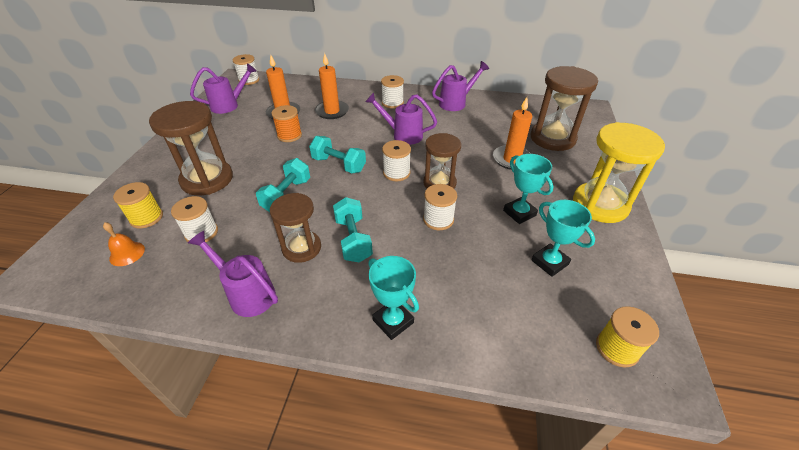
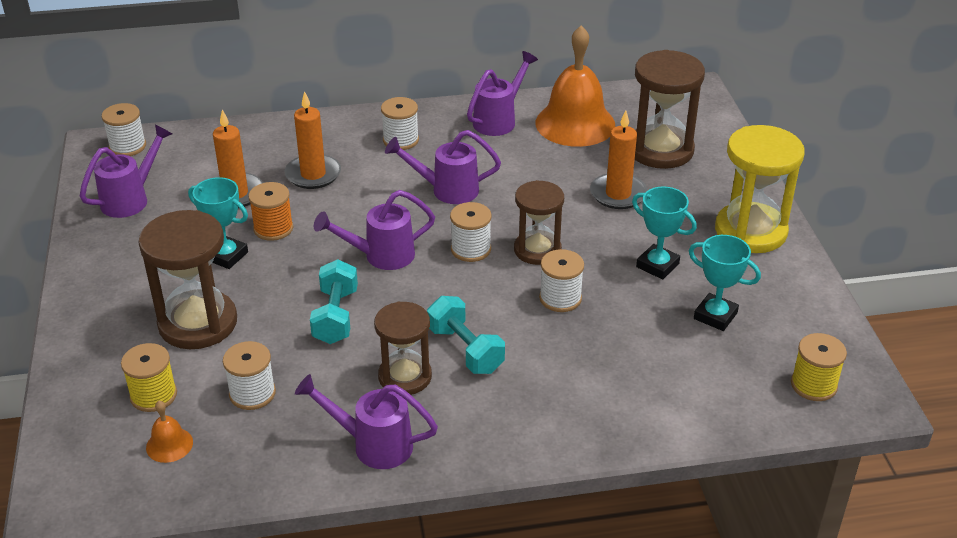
camera: 20 degrees left, 5 degrees down
(338, 164) = (380, 256): turquoise dumbbell -> purple watering can
(393, 321) = (567, 425): turquoise trophy -> turquoise trophy (226, 256)
(502, 113) = (575, 123): none -> orange bell

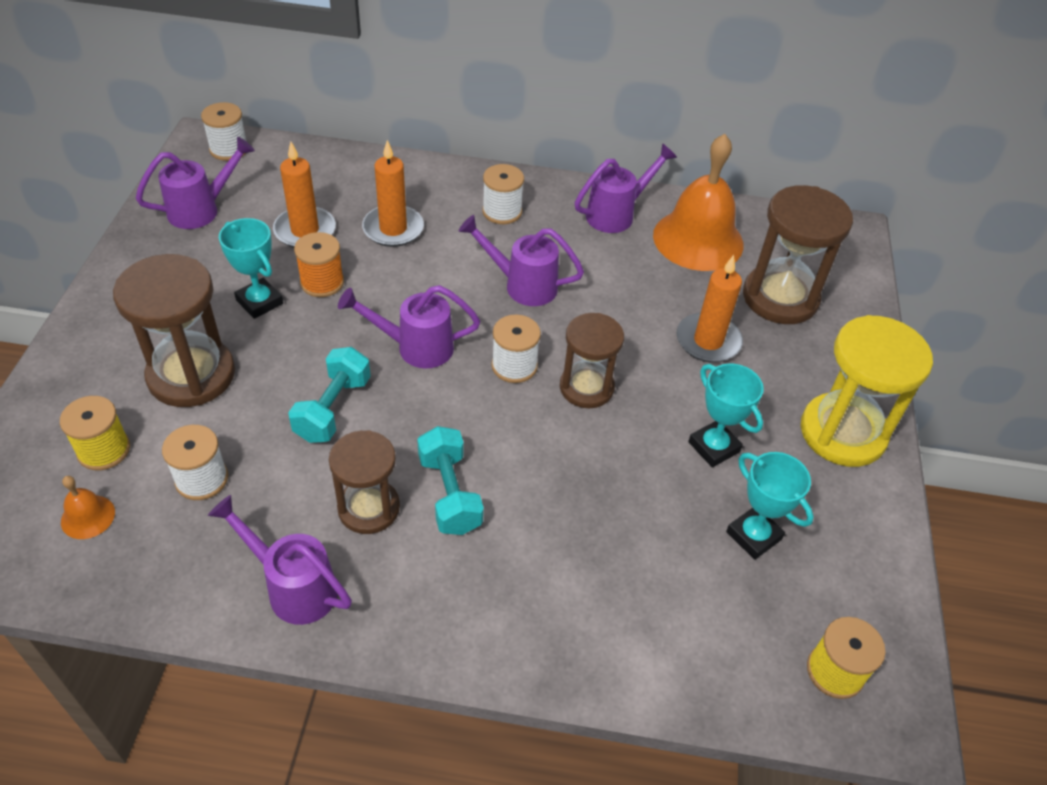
camera: 15 degrees right, 10 degrees up
(560, 298) = (584, 458): white spool -> none

